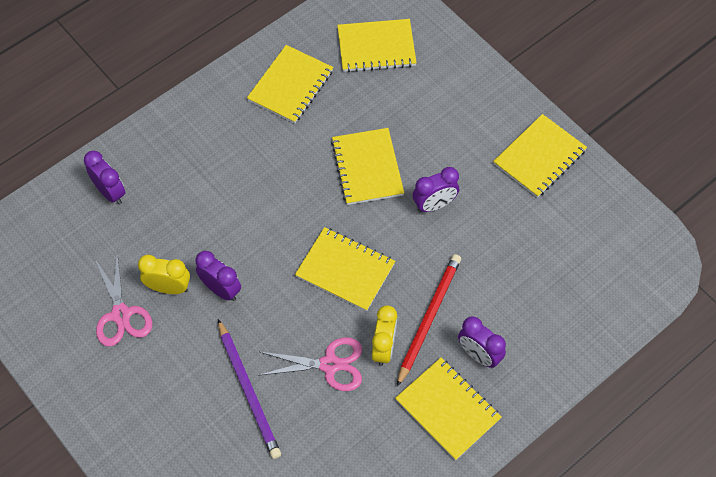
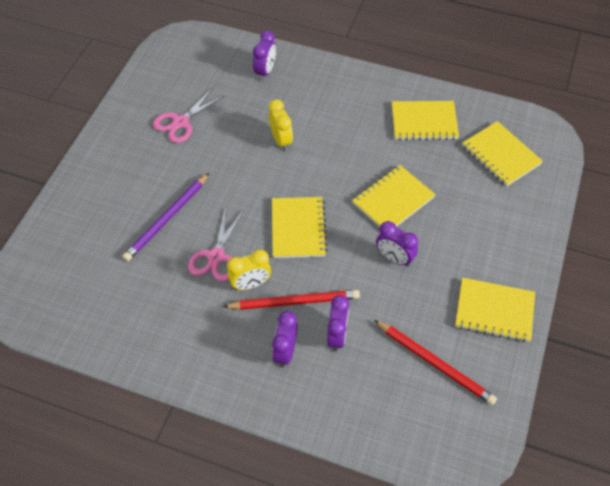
camera: 60 degrees right, 5 degrees down
(169, 287) = (216, 136): yellow clock -> yellow clock (281, 140)
(221, 289) = (234, 165): purple clock -> purple clock (337, 336)
(329, 364) = (216, 256): pink scissors -> pink scissors turned 45 degrees clockwise
(447, 409) = (225, 352): yellow notebook -> none
(563, 235) = (434, 363): none -> red pencil

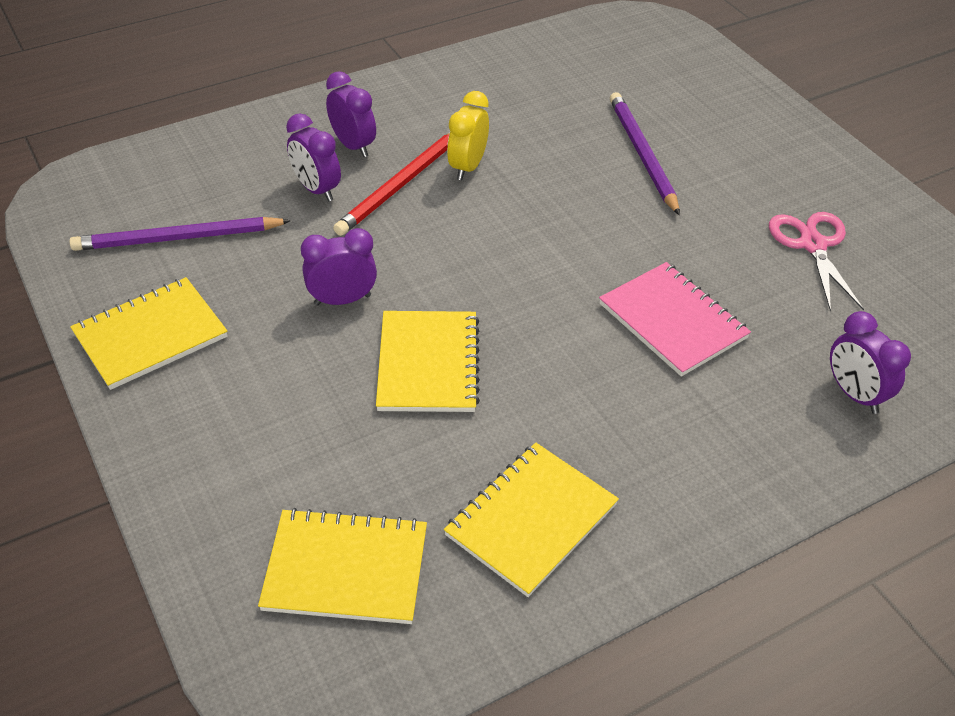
camera: 130 degrees right, 10 degrees down
(216, 256) = (539, 162): pink scissors -> none
(281, 140) = (672, 321): yellow clock -> pink notebook
(298, 228) = (497, 246): yellow notebook -> none
(434, 363) = (179, 238): red pencil -> purple pencil

